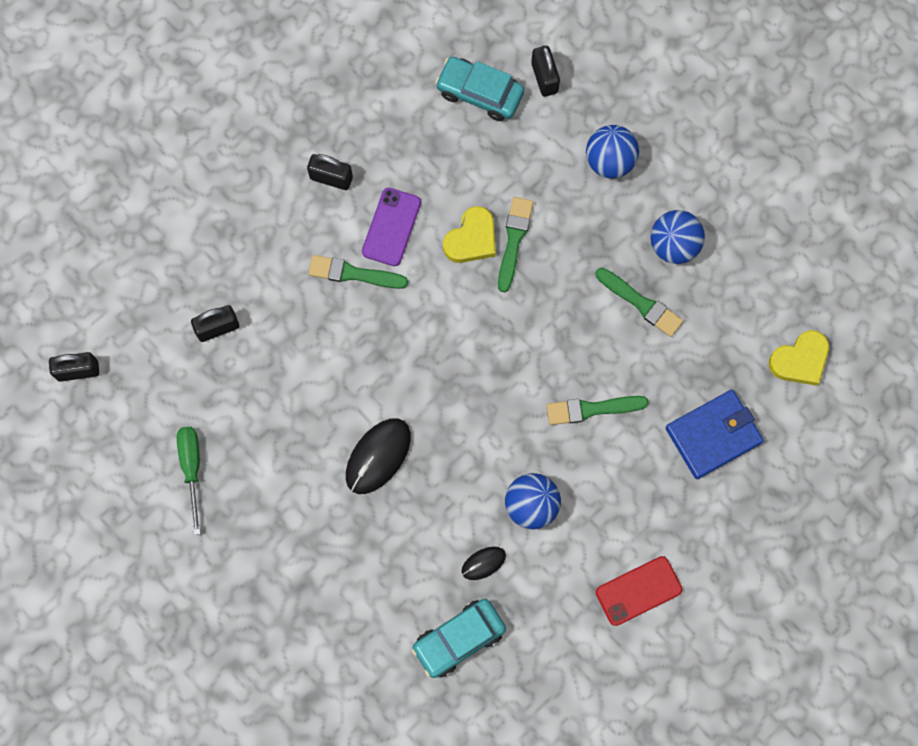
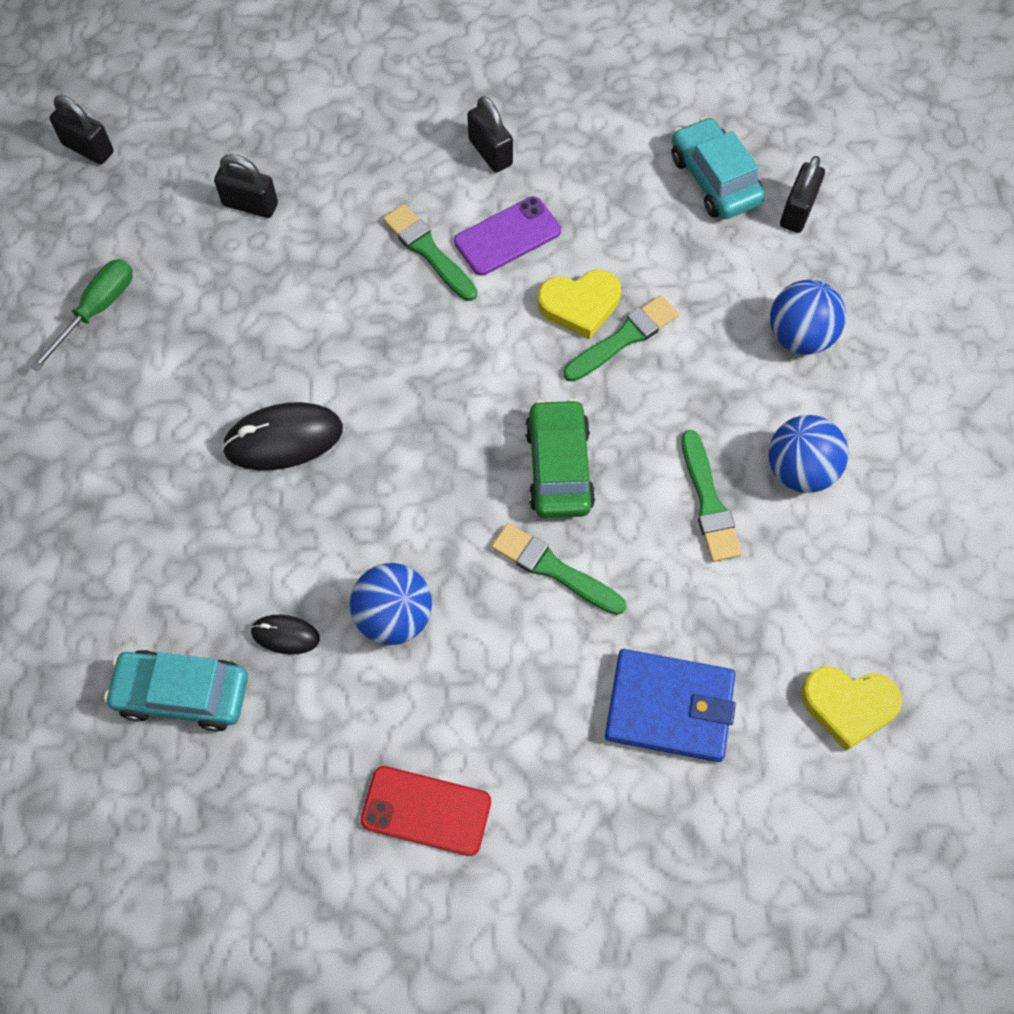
camera: 40 degrees right, 10 degrees down
(545, 348) = (559, 467): none -> green car

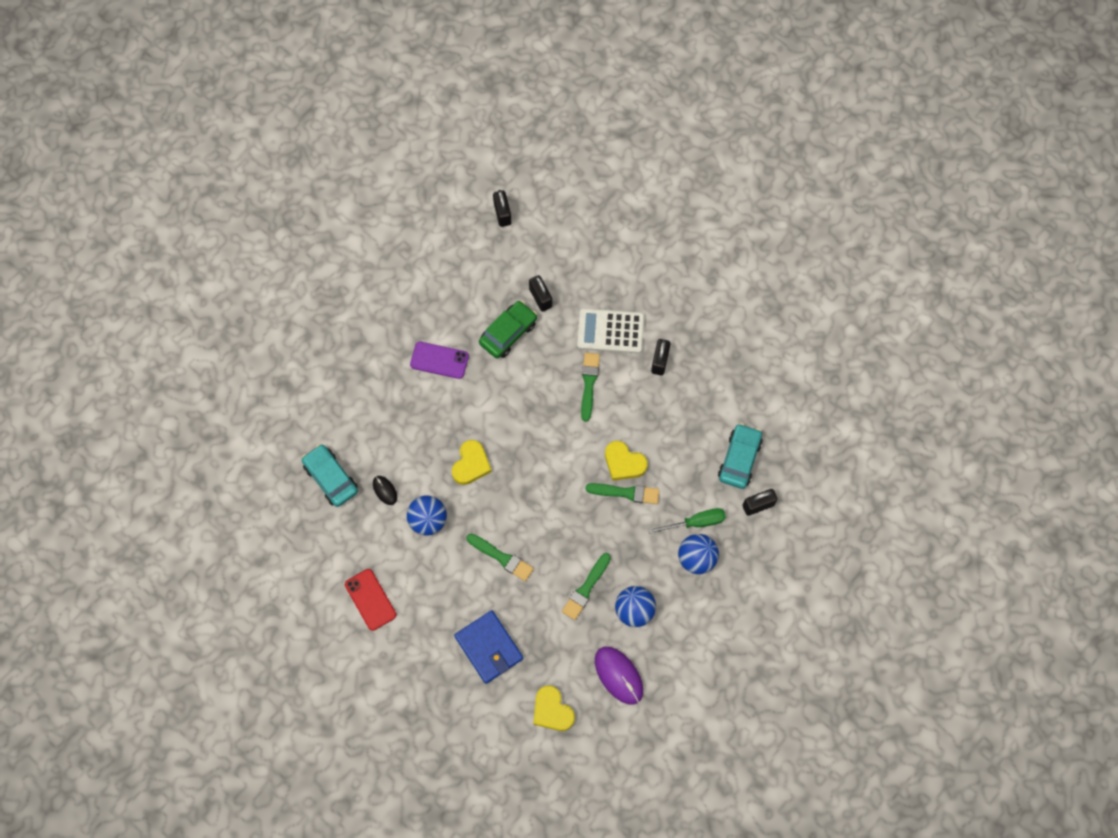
camera: 45 degrees right, 5 degrees up
(97, 310) = (440, 293): green screwdriver -> green screwdriver (695, 522)
(283, 439) = (456, 413): black mouse -> none
(376, 487) = (471, 464): none -> yellow heart
(388, 169) = (610, 331): none -> white calculator
(507, 236) = (627, 406): purple phone -> purple phone (439, 360)
(553, 569) = (502, 558): green brush -> green brush turned 135 degrees clockwise
(559, 467) = (545, 521): green car -> green car (508, 333)
(876, 571) = (618, 675): none -> purple mouse

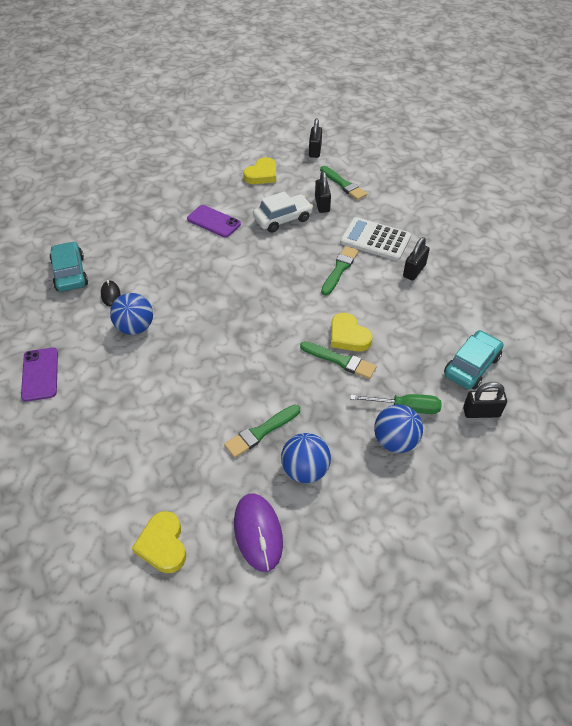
camera: 20 degrees right, 20 degrees down
(370, 599) = (40, 374): red phone -> purple phone
(471, 464) = (200, 297): yellow heart -> yellow heart (262, 175)
(489, 647) = (129, 455): blue wallet -> none
(502, 558) = (188, 378): green brush -> green brush (343, 184)
(508, 333) = (283, 219): green car -> white car

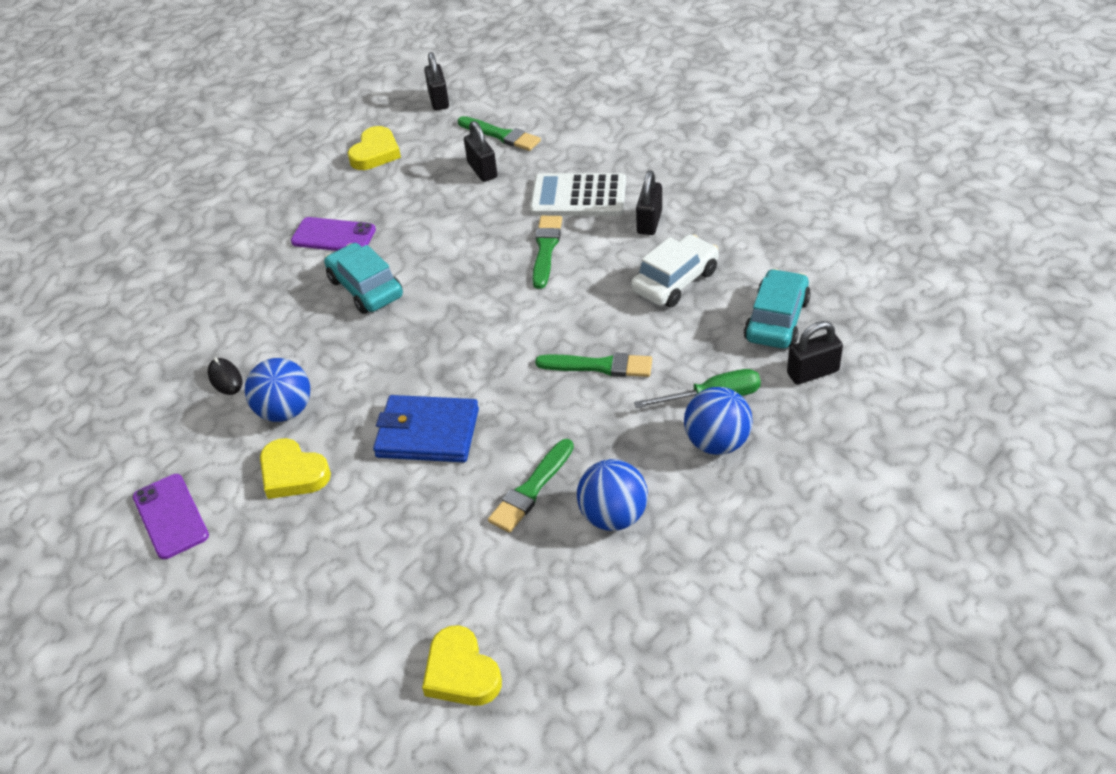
camera: 15 degrees left, 5 degrees down
(70, 273) = (147, 367): turquoise car -> turquoise car (365, 288)
(213, 371) = (427, 433): none -> blue wallet
(258, 533) = (585, 613): purple mouse -> none
(283, 219) = (434, 205): white car -> white car (675, 281)
(348, 336) = (596, 331): yellow heart -> yellow heart (293, 473)

